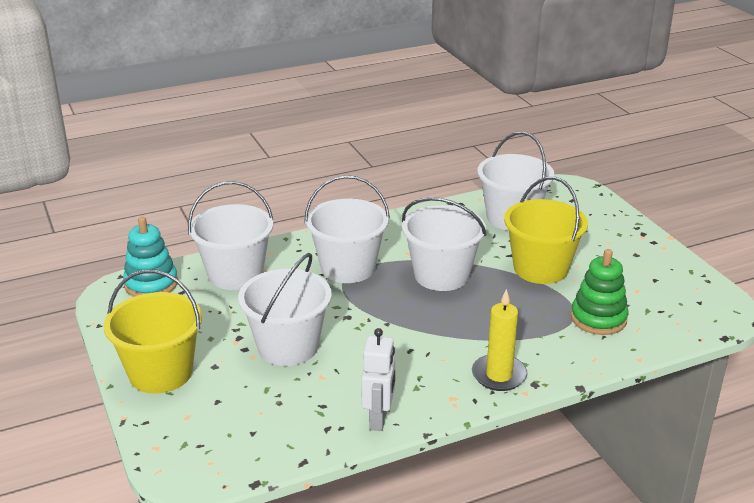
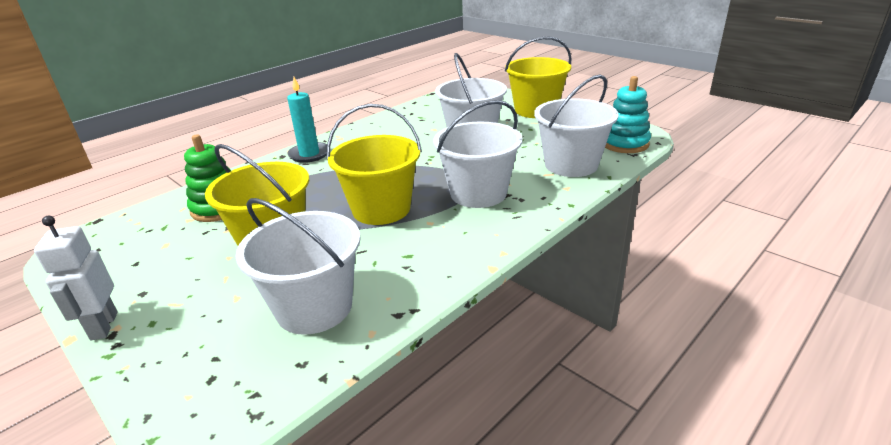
camera: 160 degrees right, 0 degrees up
(379, 419) = (383, 121): white robot -> white robot (103, 326)
(441, 275) = (381, 209): white bucket -> yellow bucket
(499, 375) = (309, 154): yellow candle -> turquoise candle

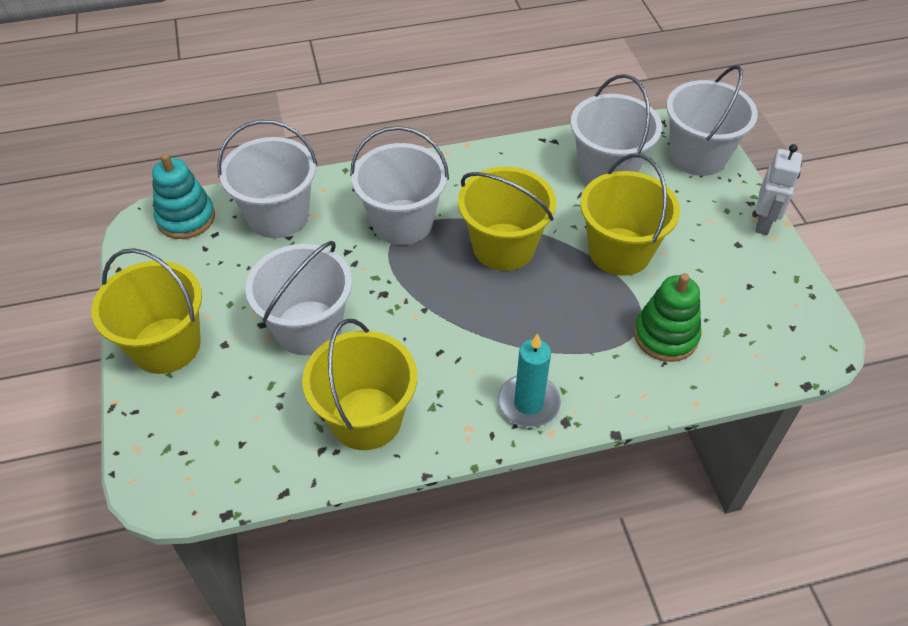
camera: 150 degrees left, 20 degrees up
(190, 379) = (698, 156): none -> white bucket
(399, 125) = (366, 418): none -> yellow bucket

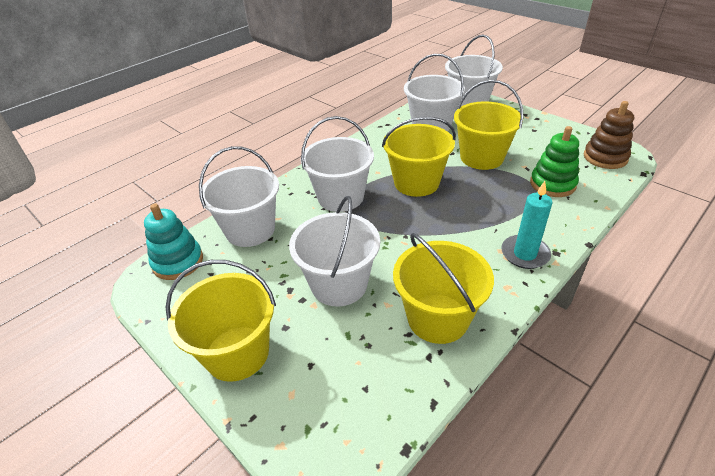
camera: 30 degrees left, 10 degrees down
(763, 223) = (534, 117): white robot -> none
(784, 335) = (605, 157): none -> brown stacking toy

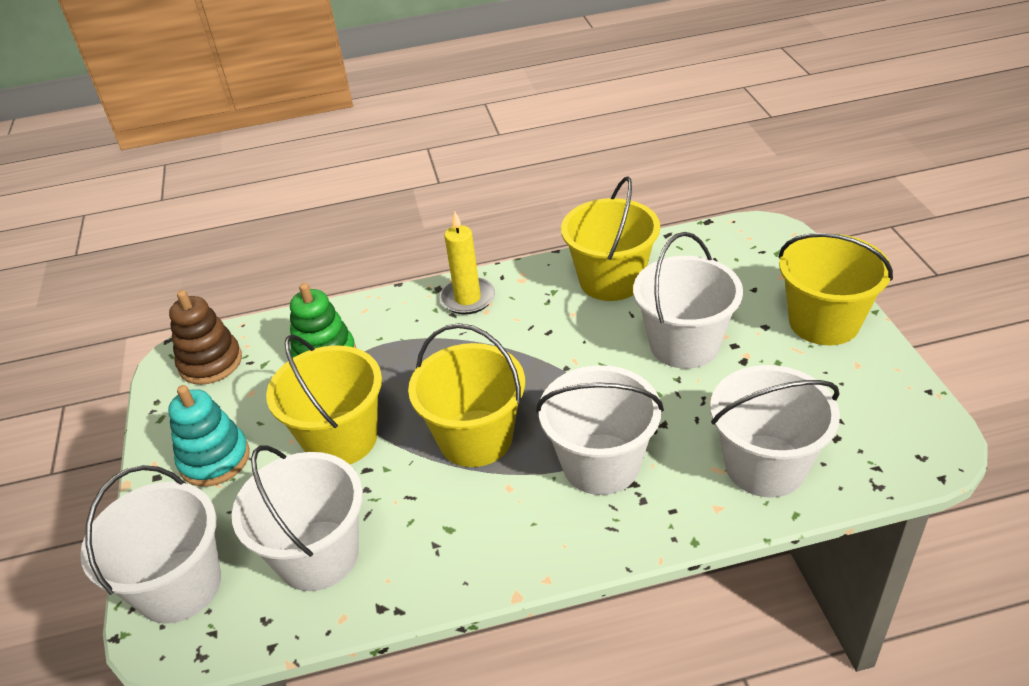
camera: 145 degrees left, 0 degrees up
(178, 262) = (886, 457): turquoise stacking toy -> turquoise stacking toy (214, 459)
(525, 254) = (468, 298): turquoise candle -> yellow candle

